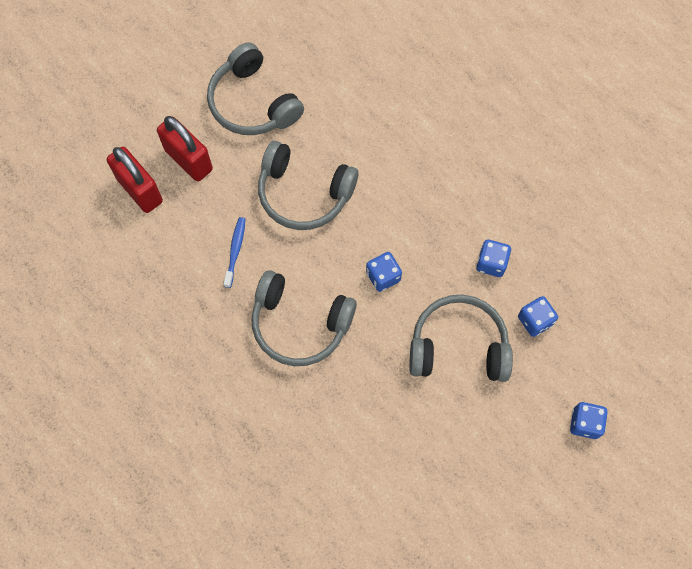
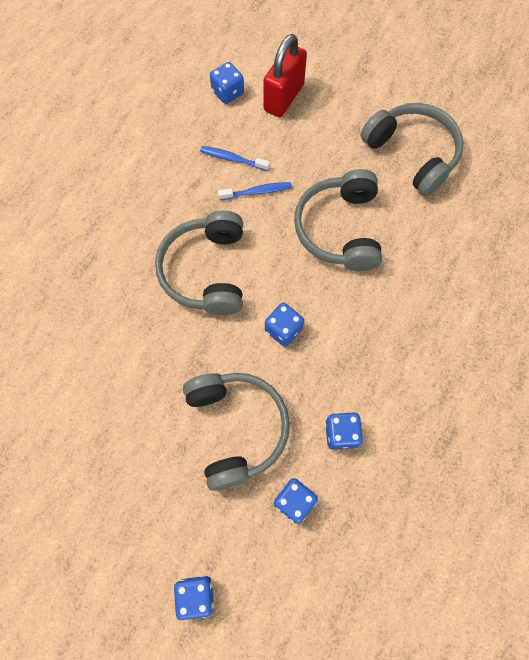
camera: 70 degrees right, 0 degrees up
(109, 240) = (227, 92): none -> blue dice
(188, 160) = (329, 123): red padlock -> none
(189, 261) = (232, 159): none -> blue toothbrush
(253, 103) = (412, 154): grey headphones -> grey headphones turned 105 degrees clockwise

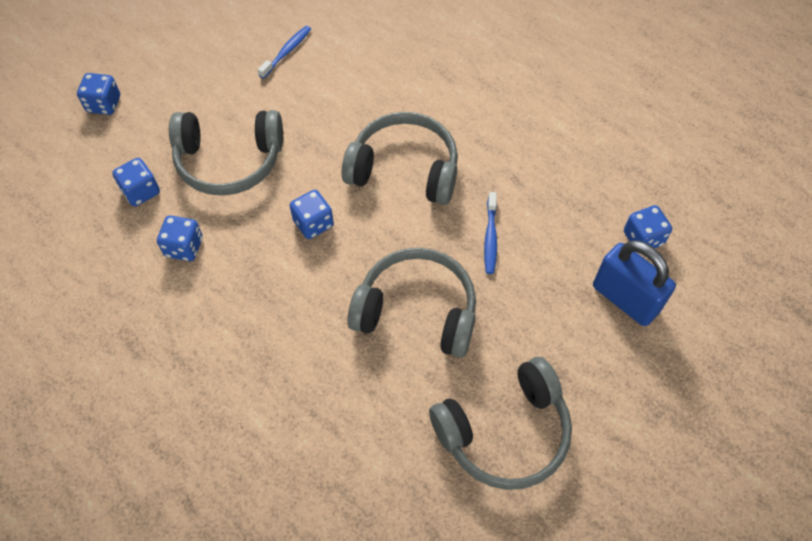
camera: 105 degrees right, 10 degrees down
(232, 159) = (542, 223): blue toothbrush -> blue toothbrush (287, 52)
(283, 98) = (625, 299): red padlock -> blue padlock

